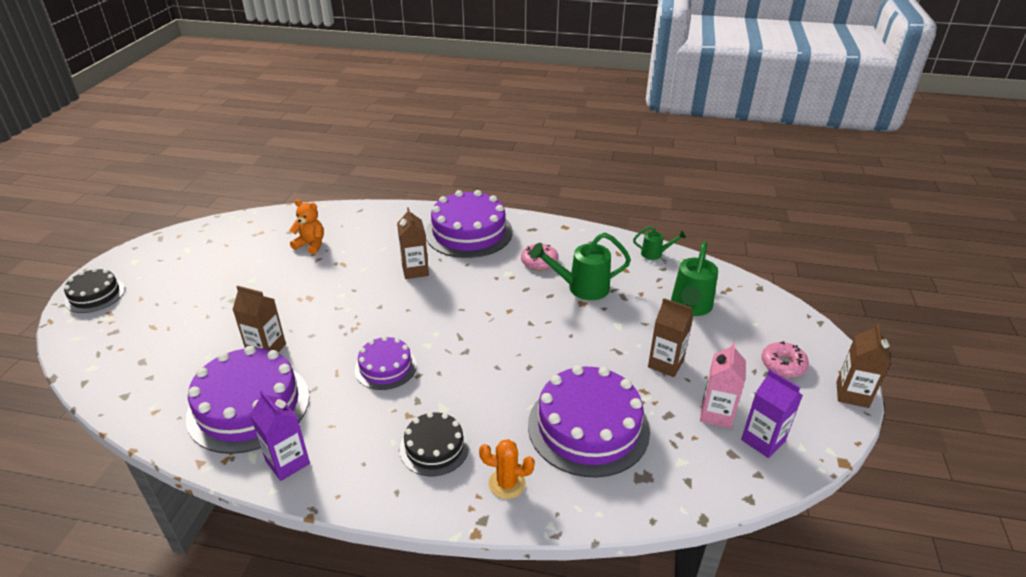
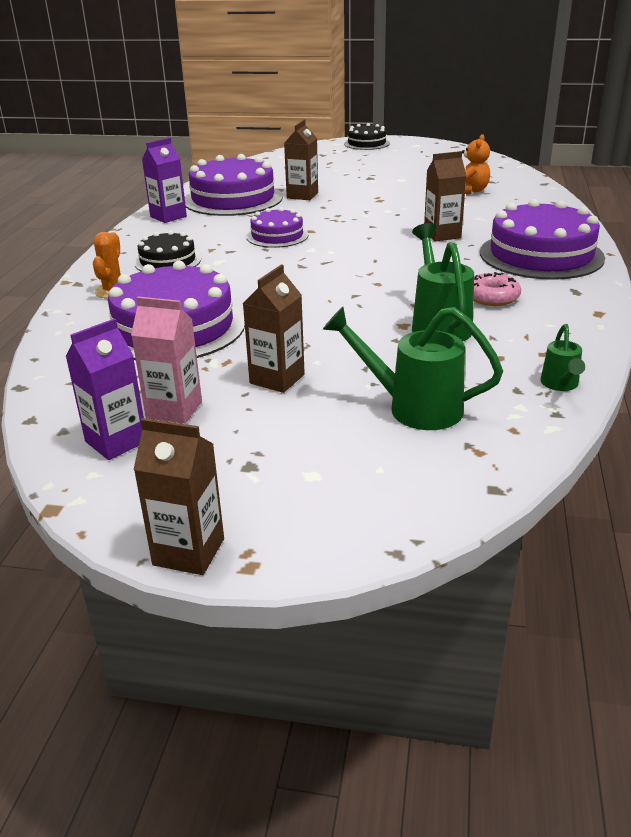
camera: 90 degrees right, 5 degrees down
(783, 364) = (271, 484): pink donut -> none

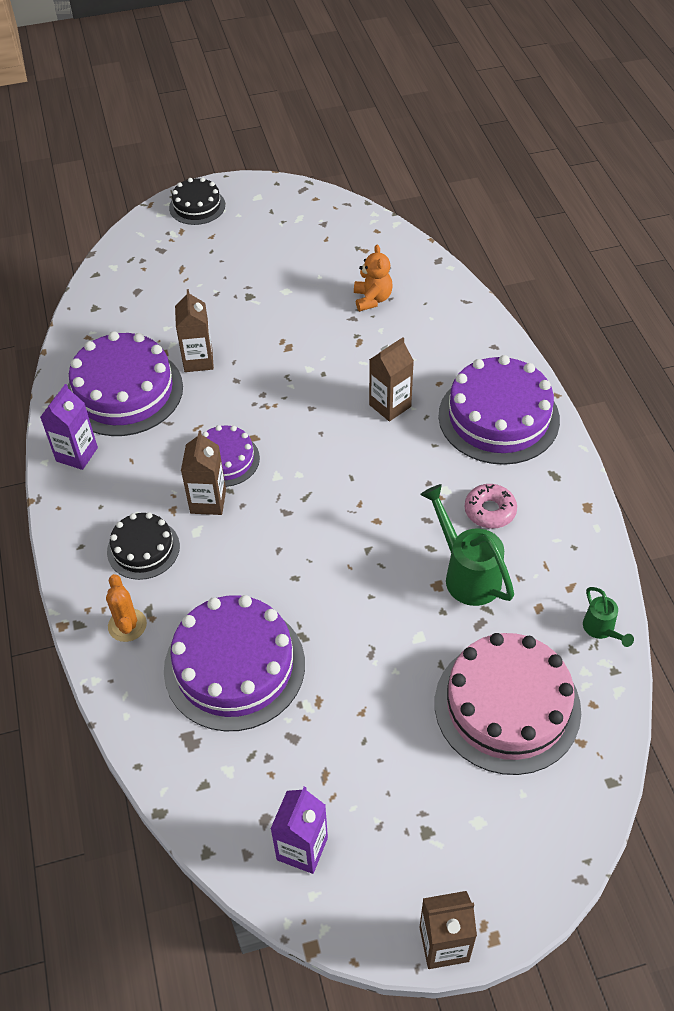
camera: 25 degrees left, 20 degrees up
(174, 410) = (320, 787): pink carton -> none
(277, 379) = (378, 710): brown carton -> brown carton (208, 501)
(413, 408) = (507, 706): green watering can -> pink cake

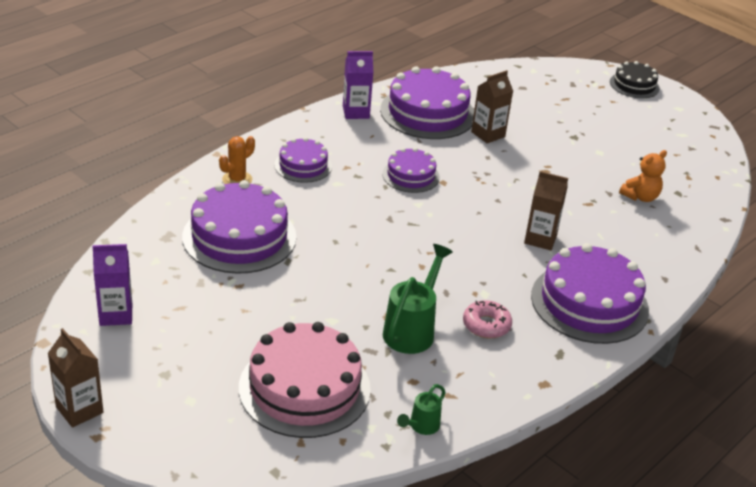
camera: 55 degrees right, 15 degrees down
(143, 549) = (303, 165): black cake -> purple cake
(208, 501) = (367, 180): brown carton -> none

